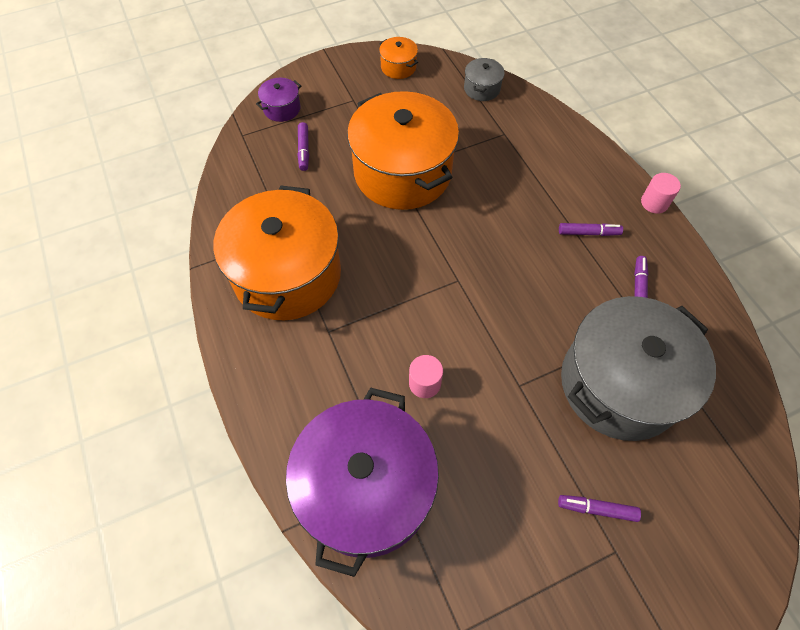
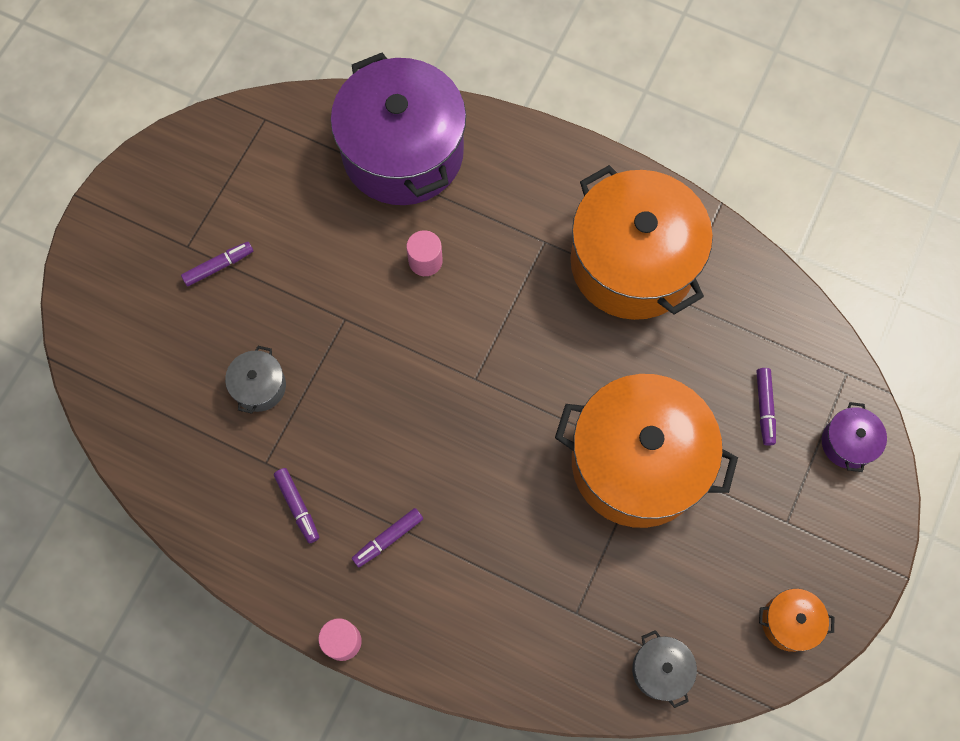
camera: 140 degrees right, 10 degrees up
(304, 150) = (764, 408): purple marker -> purple marker turned 135 degrees counterclockwise
(619, 384) = (259, 386): grey pot -> grey pot, size x0.41

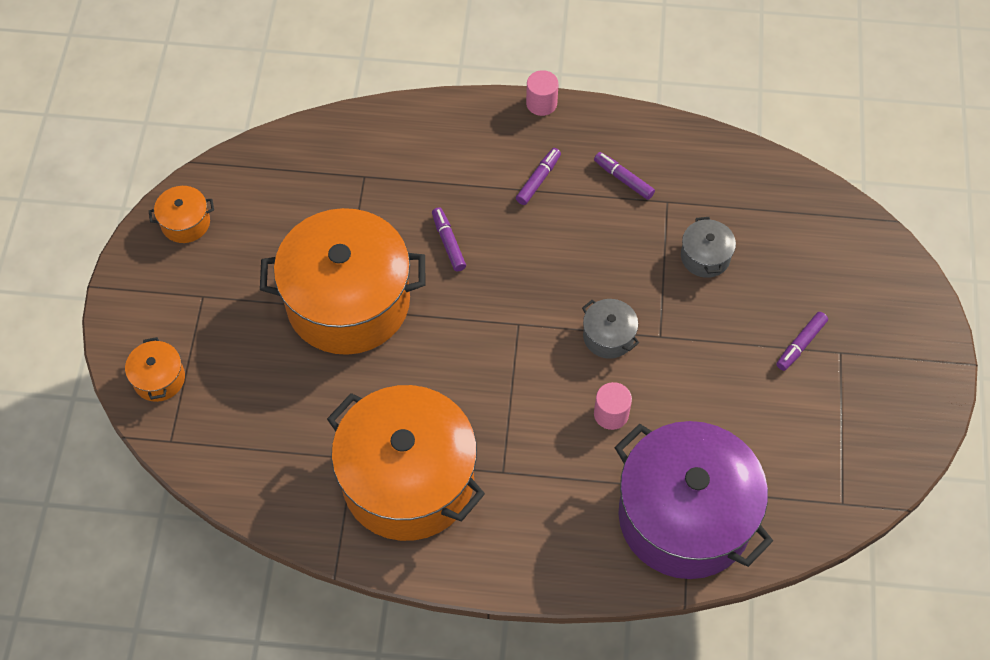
camera: 160 degrees right, 10 degrees down
(660, 670) = (284, 159): grey pot -> grey pot (608, 336)
(764, 408) = (243, 385): purple marker -> purple marker (448, 243)
(847, 443) = (159, 378): purple pot -> orange pot

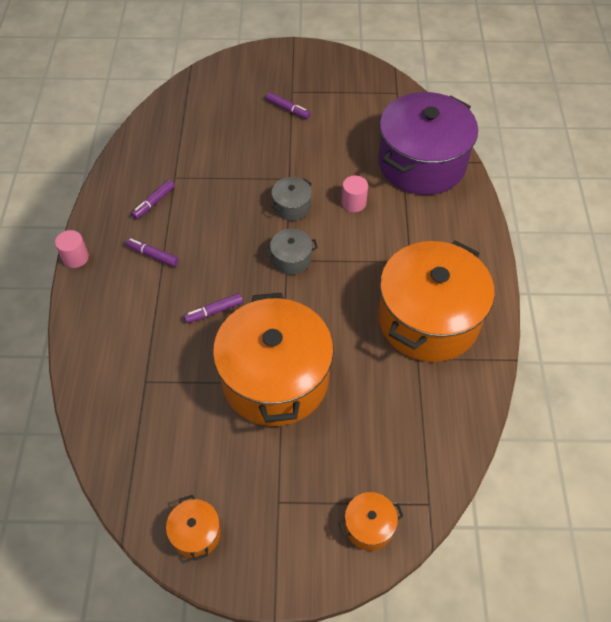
camera: 95 degrees left, 5 degrees down
(705, 257) = (222, 156): grey pot -> grey pot (291, 259)

